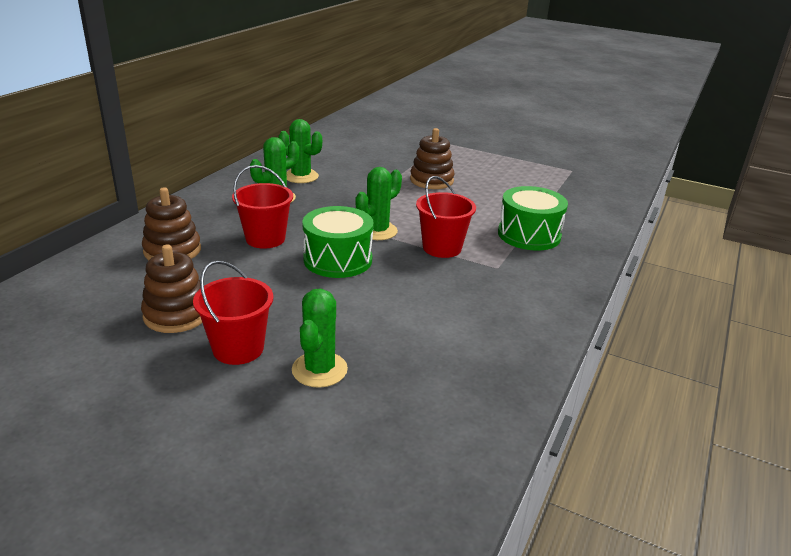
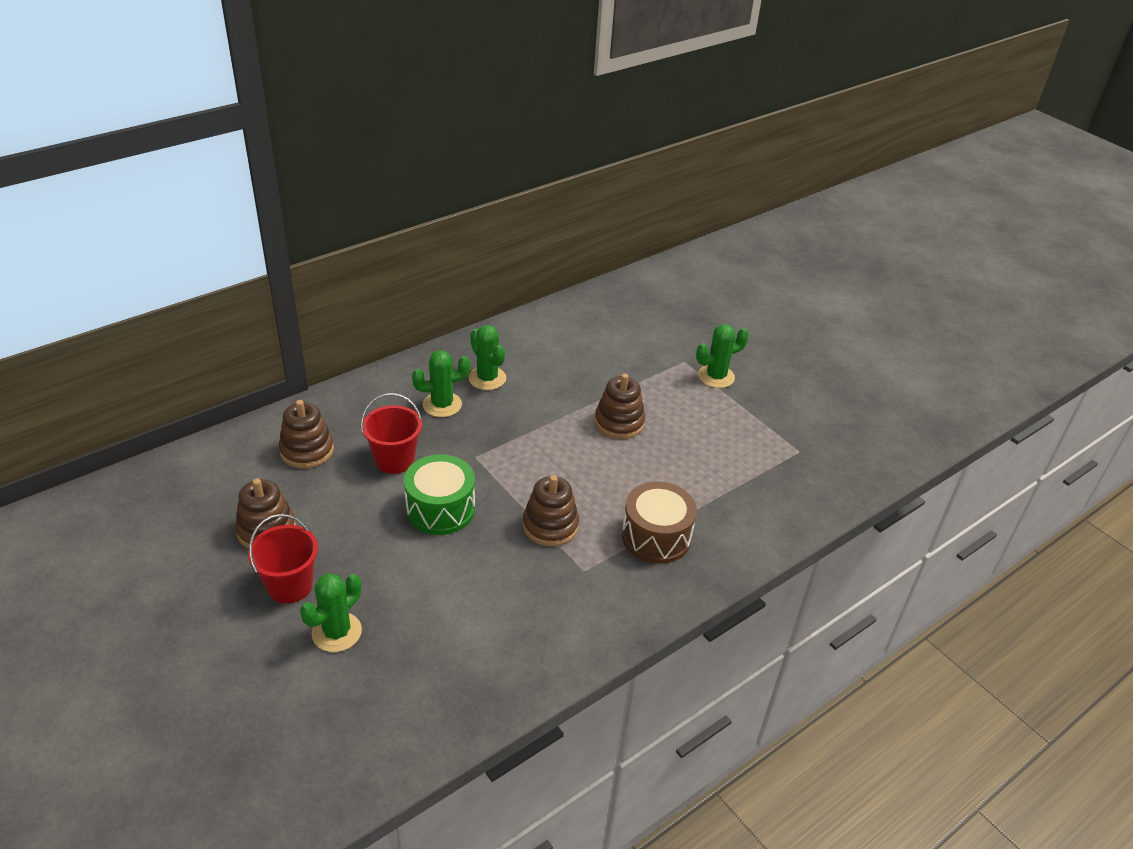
camera: 25 degrees right, 10 degrees up
(377, 231) = (505, 482): green cactus -> green cactus (716, 376)
(442, 248) = (550, 526): red bucket -> brown stacking toy
(529, 235) = (656, 537): green drum -> brown drum

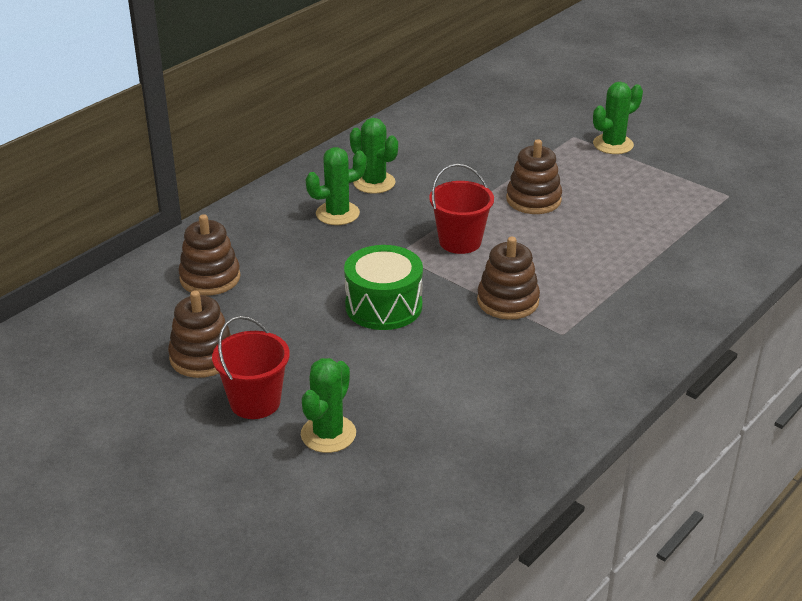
camera: 10 degrees left, 5 degrees down
(394, 460) = (311, 271): red bucket -> red bucket (460, 241)
(656, 537) = (621, 292): brown drum -> none

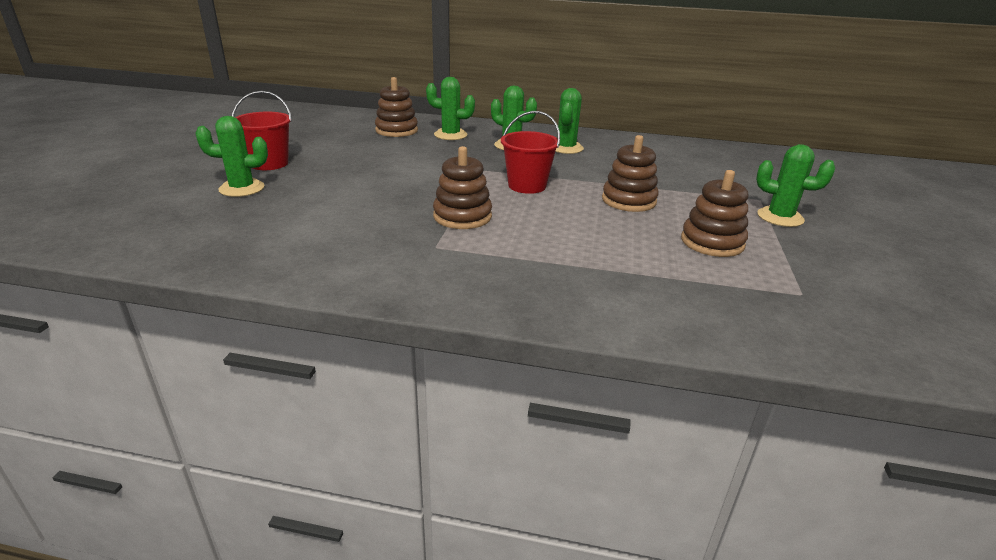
camera: 60 degrees right, 5 degrees down
(202, 357) = (310, 143): brown stacking toy -> brown stacking toy (712, 242)
(264, 243) = (450, 135): none -> green cactus
(383, 306) = (411, 177): green drum -> none

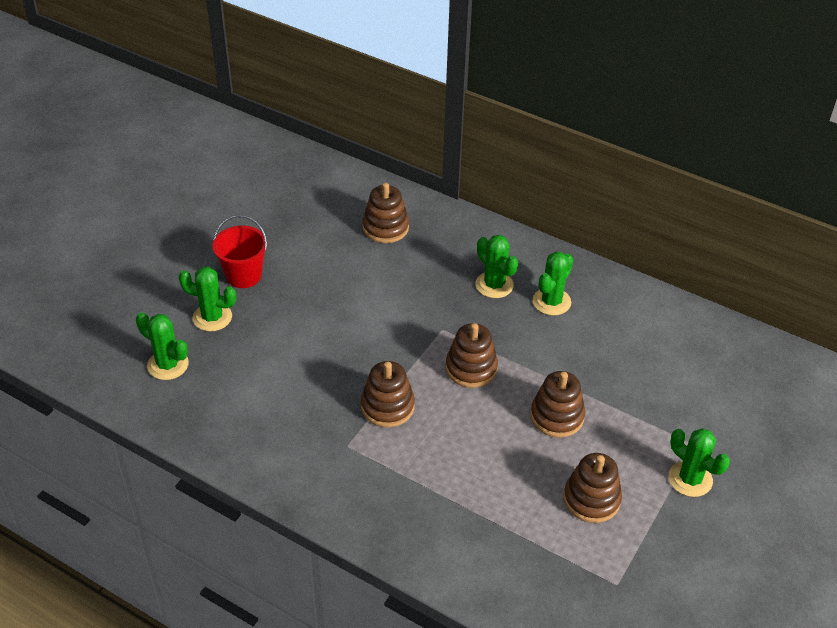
camera: 20 degrees right, 15 degrees up
(450, 135) = (439, 248): green cactus -> green cactus (168, 365)
(527, 186) = (471, 368): red bucket -> brown stacking toy

